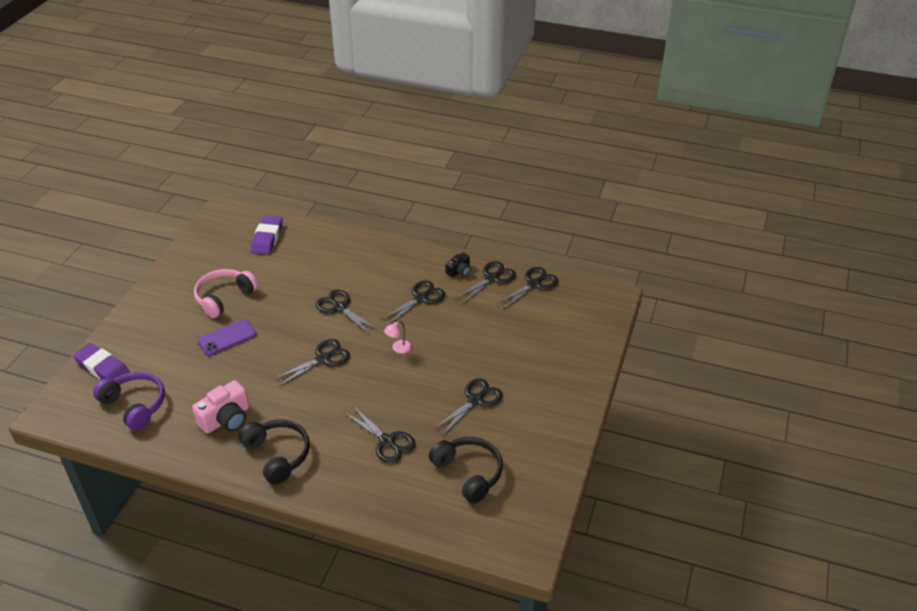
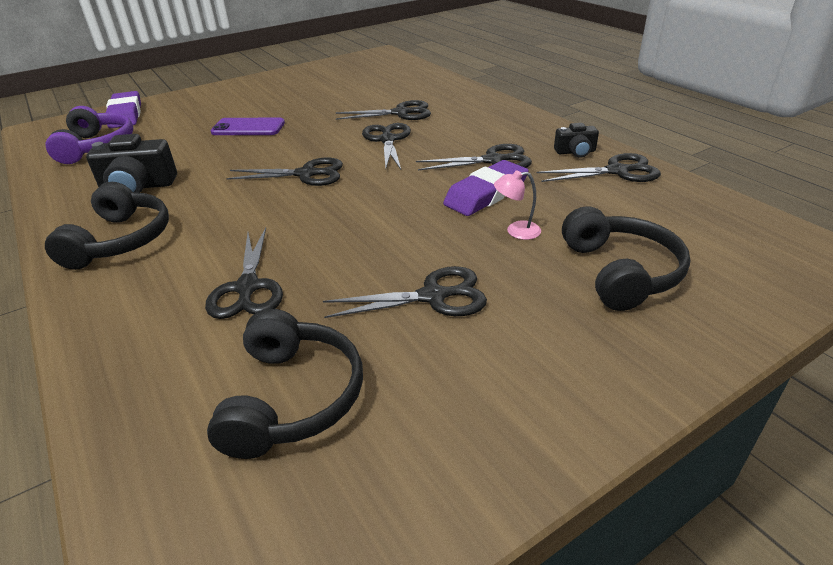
camera: 40 degrees right, 5 degrees down
(224, 298) = (293, 102): pink headphones -> none
(226, 419) = (138, 186): pink camera -> black camera
(267, 238) = (393, 76): purple eraser -> purple eraser (486, 194)
(398, 349) = (402, 196): pink lamp -> pink lamp (516, 231)
(534, 284) = (681, 196): black scissors -> black scissors (400, 113)
(540, 347) = (621, 272): none -> black headphones

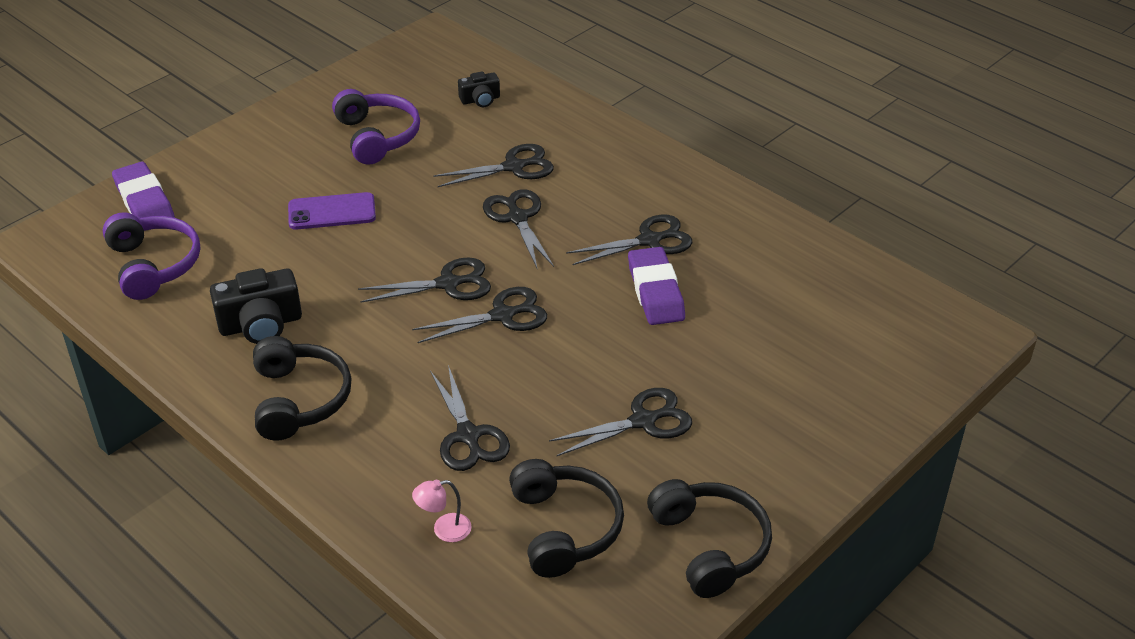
camera: 15 degrees left, 5 degrees up
(310, 93) = (377, 137): none -> purple headphones
(486, 194) = (655, 292): purple eraser -> purple eraser turned 45 degrees counterclockwise
(516, 231) = (697, 337): pink lamp -> pink lamp (444, 530)
(575, 152) = (735, 218): black camera -> black camera (480, 100)
(617, 171) = (782, 244): black scissors -> black scissors (502, 315)
(621, 272) = (800, 373): black headphones -> black headphones (710, 546)

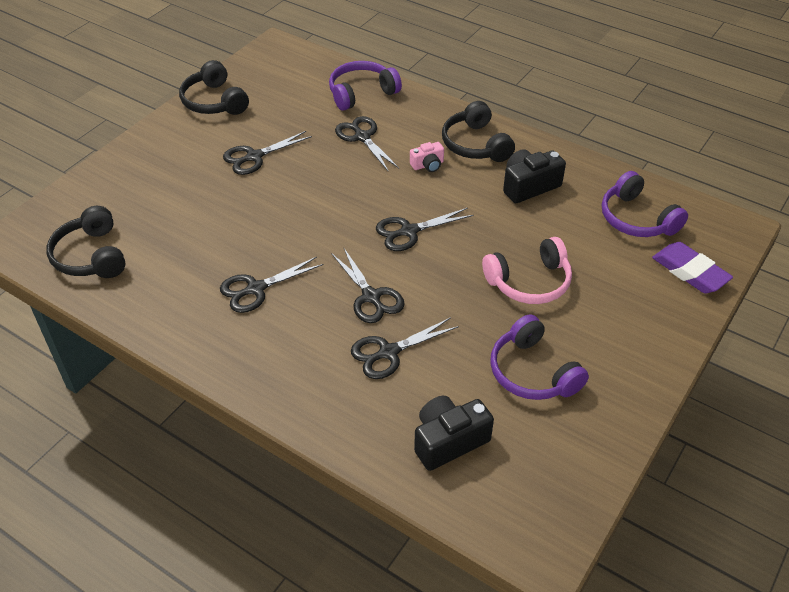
camera: 170 degrees right, 5 degrees up
(332, 212) = (529, 282): purple phone -> pink headphones
(386, 374) = (428, 165): none -> pink camera
(444, 530) = (361, 93): pink lamp -> purple headphones
(480, 100) = (448, 441): black camera -> black camera, size x1.73
(502, 315) = (361, 212): black scissors -> none
(564, 528) = (295, 100): black headphones -> black headphones (91, 256)
(655, 292) = (249, 244): purple eraser -> none

